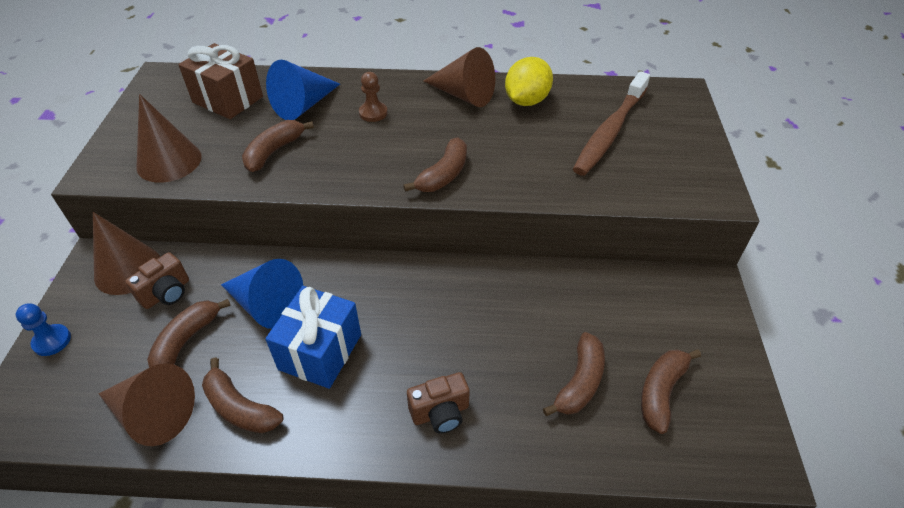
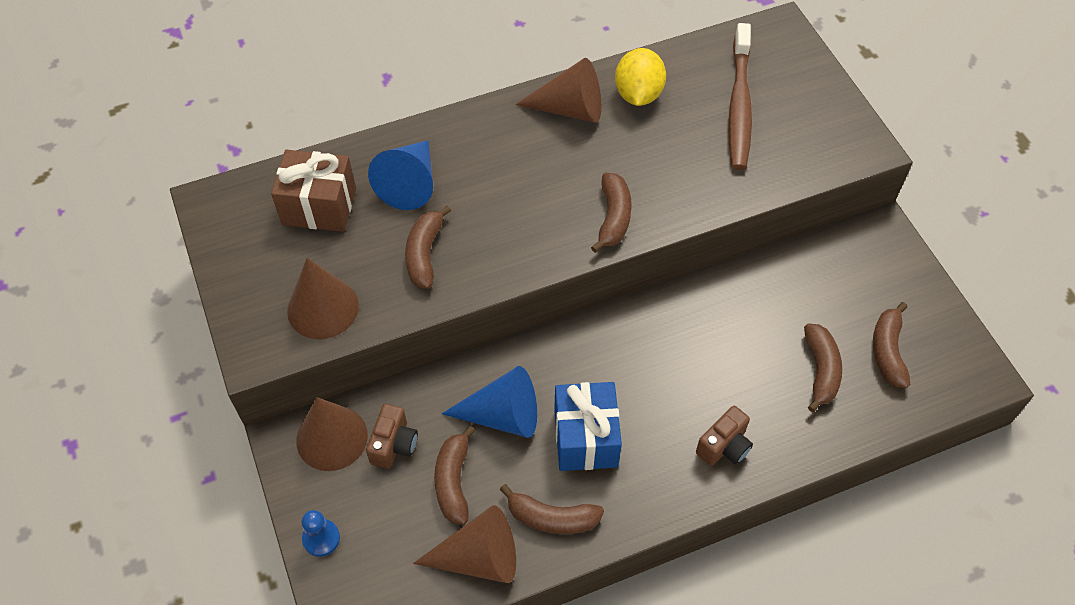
camera: 25 degrees left, 10 degrees up
(373, 113) = (492, 167): brown pawn -> none

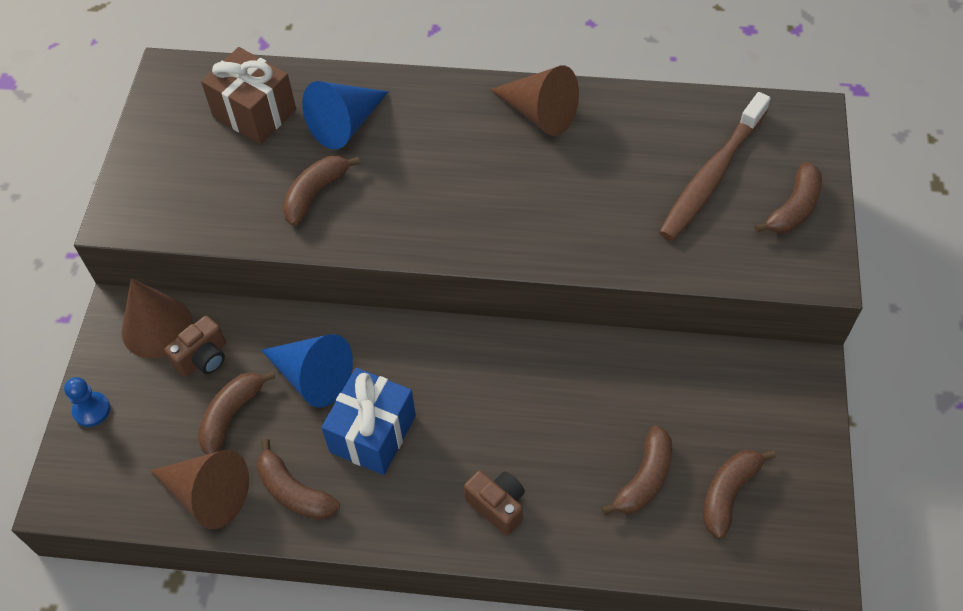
camera: 30 degrees right, 0 degrees up
(323, 308) = (197, 204): brown cone -> none
(613, 218) = (510, 234): brown banana -> brown banana (793, 208)
(638, 94) = (616, 125): yellow lemon -> none
(724, 446) = (497, 506): brown camera -> brown camera turned 120 degrees counterclockwise

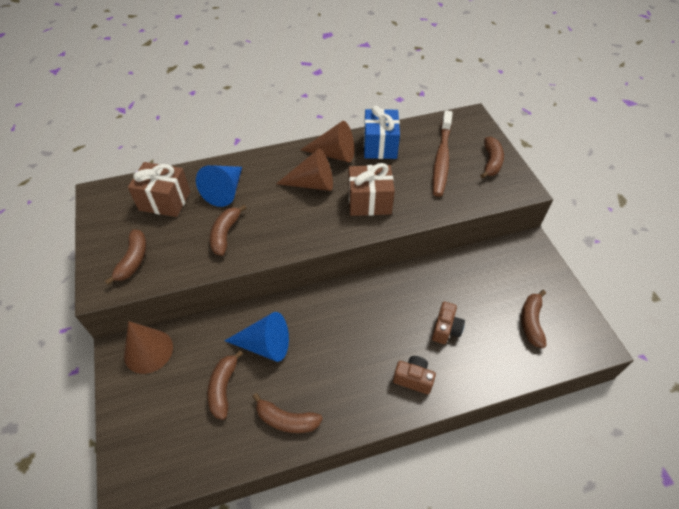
camera: 25 degrees left, 5 degrees down
(91, 410) = (125, 421): blue pawn -> none
(203, 358) = (188, 359): brown camera -> brown camera (446, 329)
(208, 494) = (231, 444): brown cone -> brown cone (312, 184)
(373, 434) = (318, 365): blue gift -> blue gift (380, 146)
(552, 212) = (369, 202): none -> brown gift
(644, 479) = (484, 331): brown banana -> brown banana (133, 260)

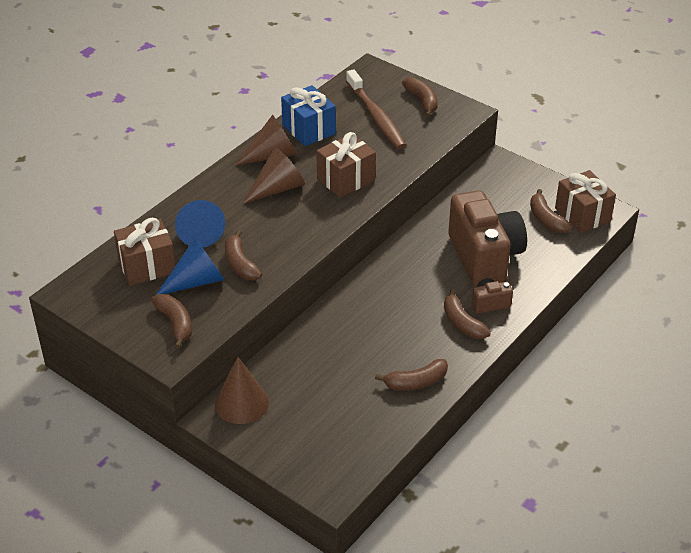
camera: 35 degrees left, 10 degrees down
(223, 388) = (340, 391): brown banana -> brown banana (462, 323)
(265, 345) = (344, 344): blue cone -> blue cone (197, 281)
(446, 329) = (484, 257): brown camera -> brown camera, size x2.33
(570, 336) = (582, 215): none -> brown gift

